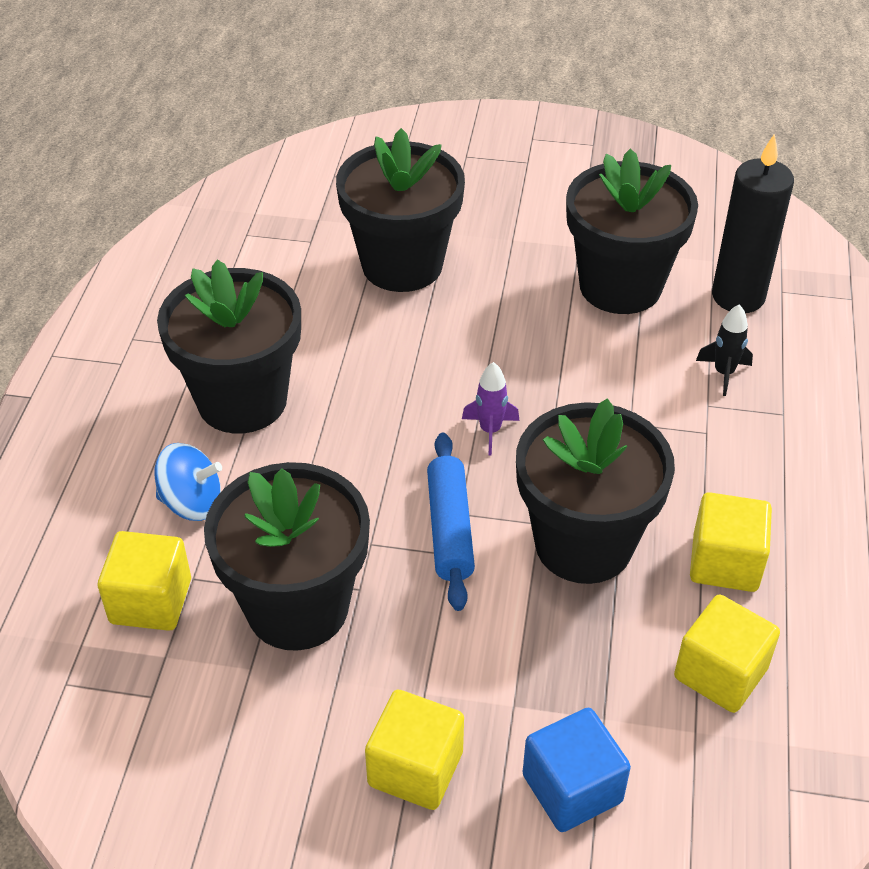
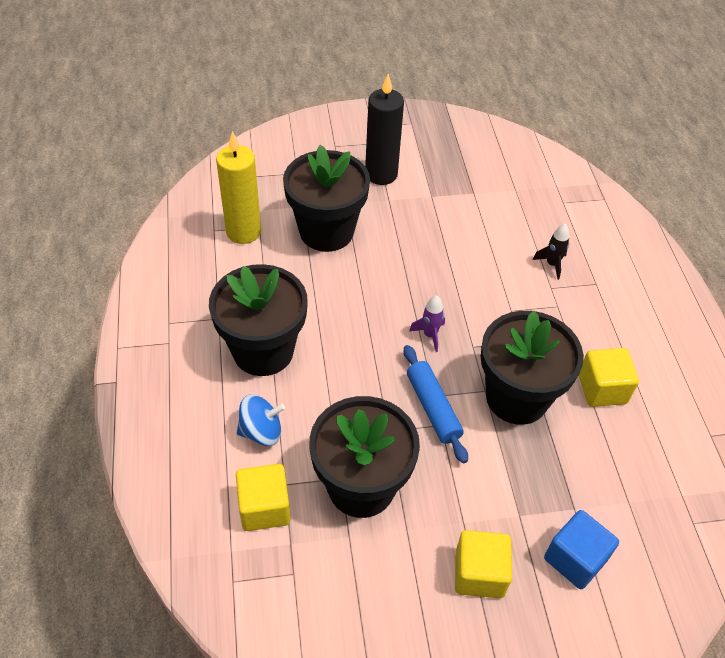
camera: 20 degrees left, 5 degrees up
(285, 244) = (243, 232): none -> yellow candle
(620, 286) = (468, 218): black flower pot -> none
(720, 673) = (628, 461): yellow cube -> none
(738, 296) = (540, 211): black candle -> black candle (381, 174)

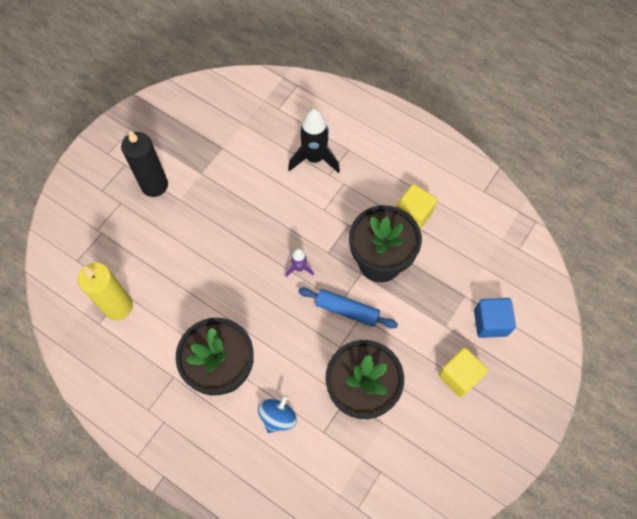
camera: 45 degrees left, 15 degrees up
(264, 508) = (328, 455): yellow cube -> none
(326, 231) = (168, 257): black flower pot -> none
(552, 264) = (314, 158): black rocket -> black rocket, size x1.92

